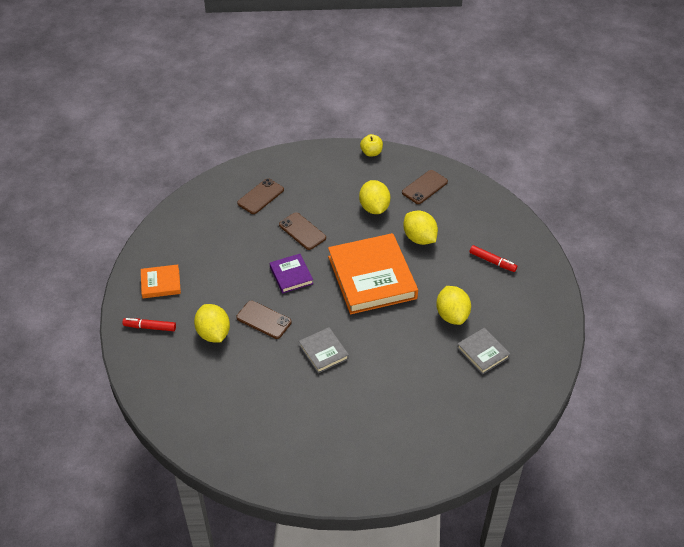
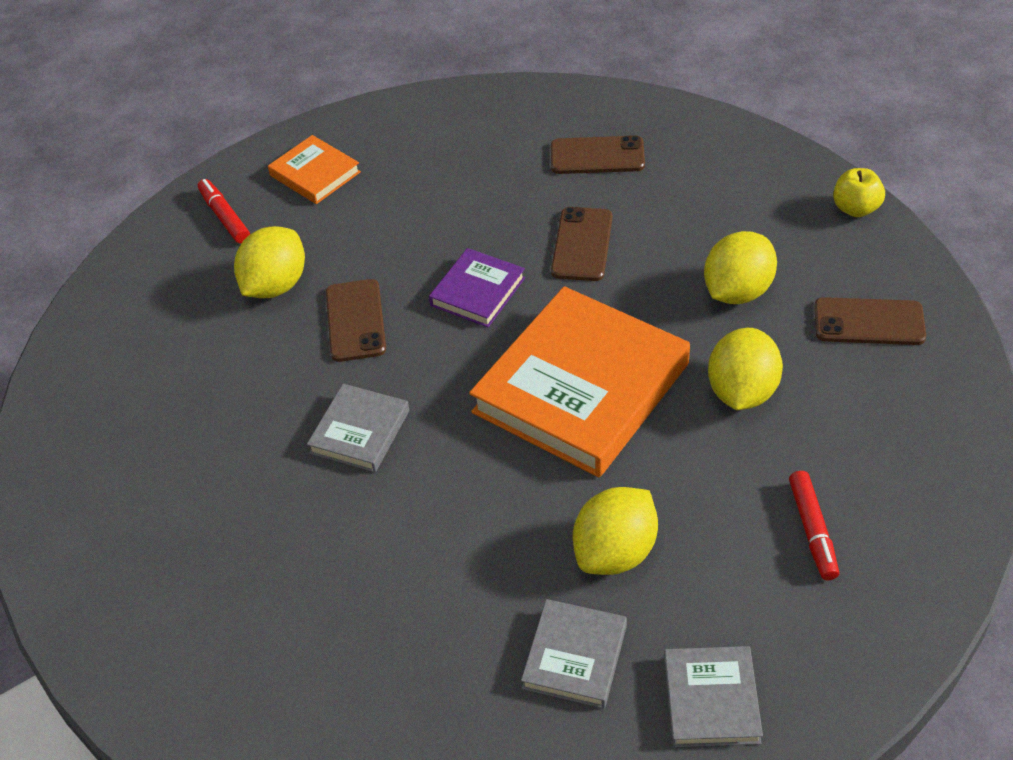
camera: 55 degrees right, 0 degrees up
(530, 329) = (710, 700): none -> grey book

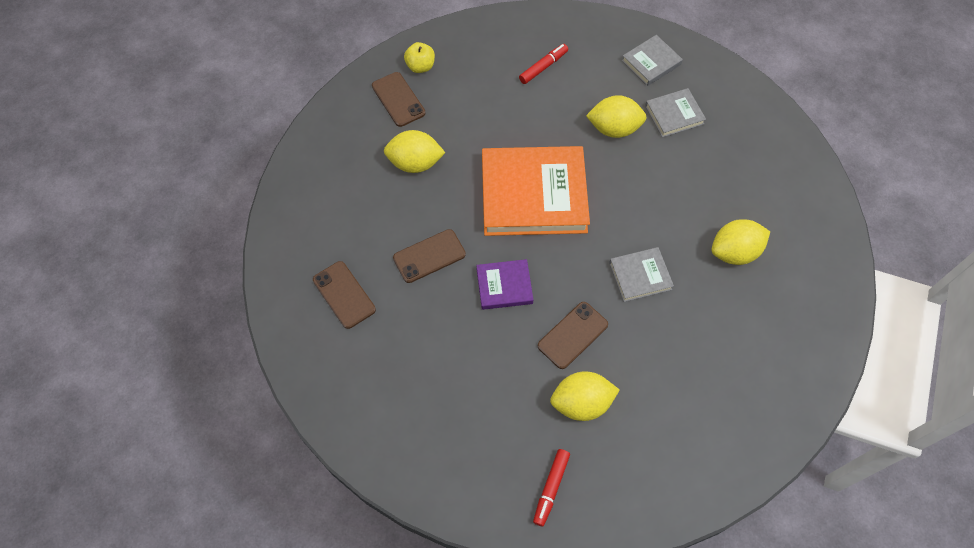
camera: 130 degrees left, 15 degrees up
(315, 174) = (472, 461): orange book -> none
(742, 392) = (484, 128): yellow lemon -> yellow lemon (734, 252)
(855, 209) = (311, 141): yellow apple -> yellow apple (420, 66)

